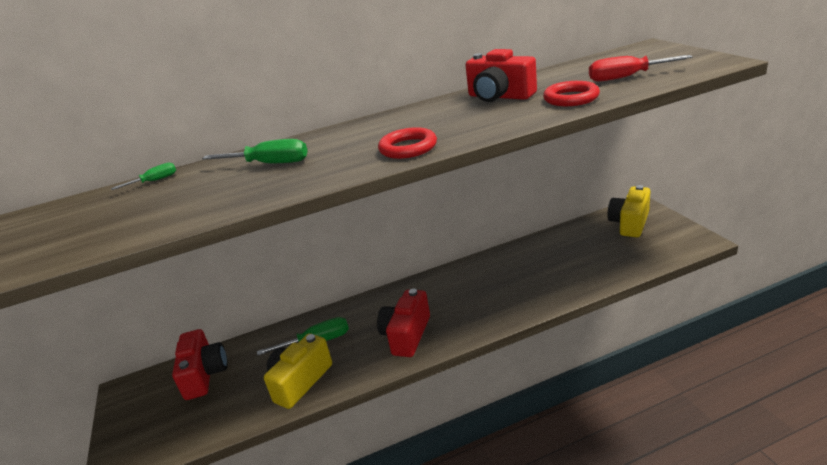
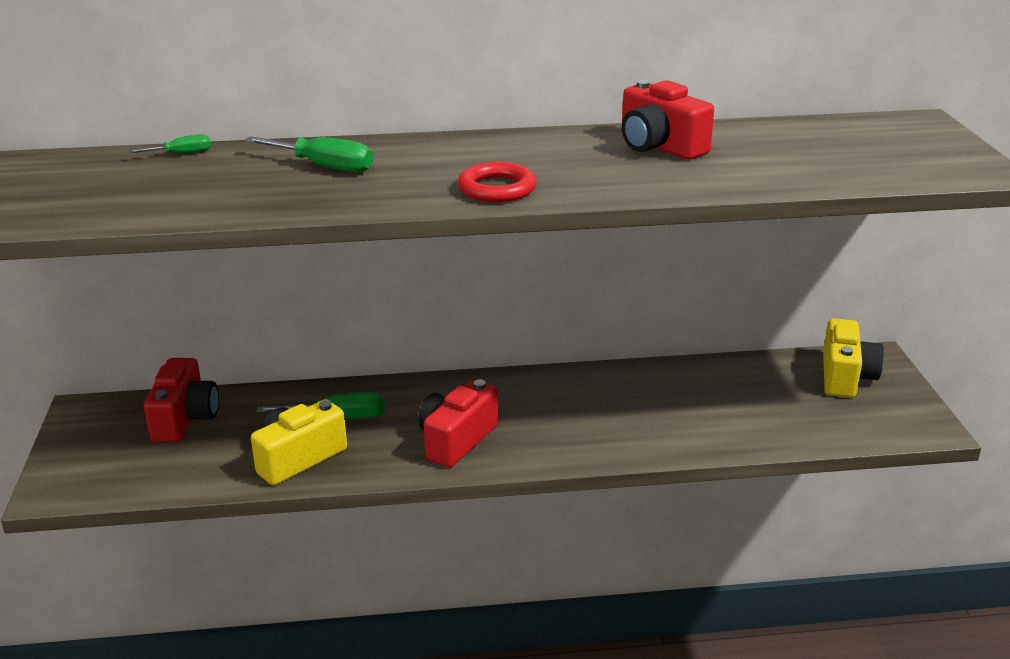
camera: 10 degrees right, 0 degrees up
(571, 98) = (745, 173): red ring -> none
(626, 77) = (842, 161): red screwdriver -> none
(629, 223) = (845, 377): yellow camera -> yellow camera turned 150 degrees clockwise

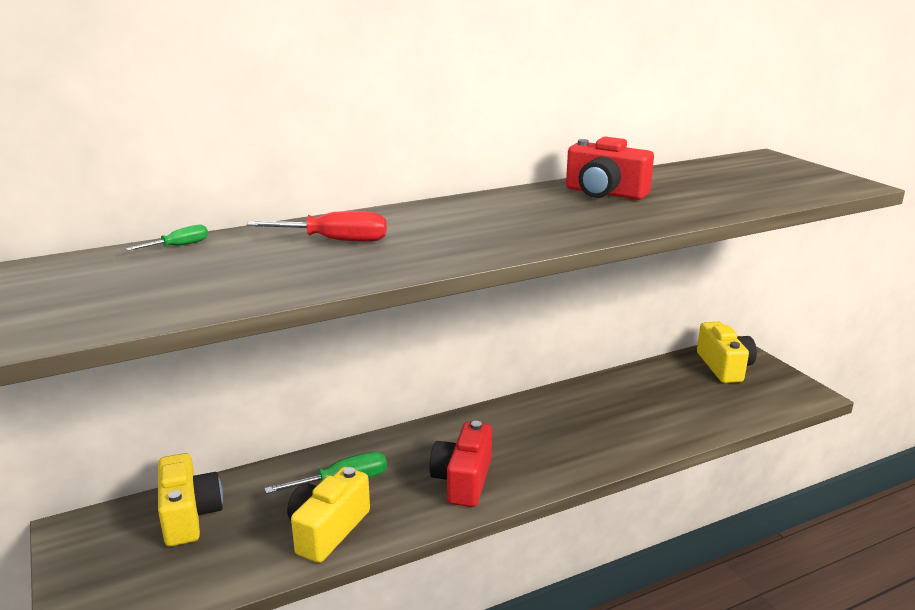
camera: 20 degrees left, 5 degrees down
(185, 418) = (189, 515): red camera -> yellow camera
(324, 166) = (335, 240): green screwdriver -> red screwdriver
(497, 189) = (512, 239): red ring -> none

